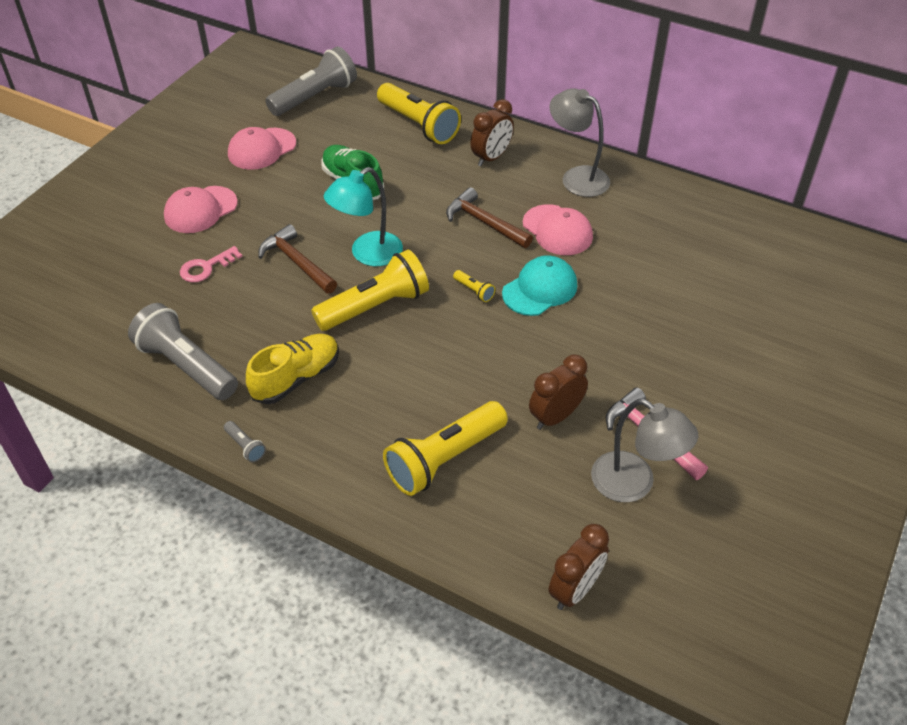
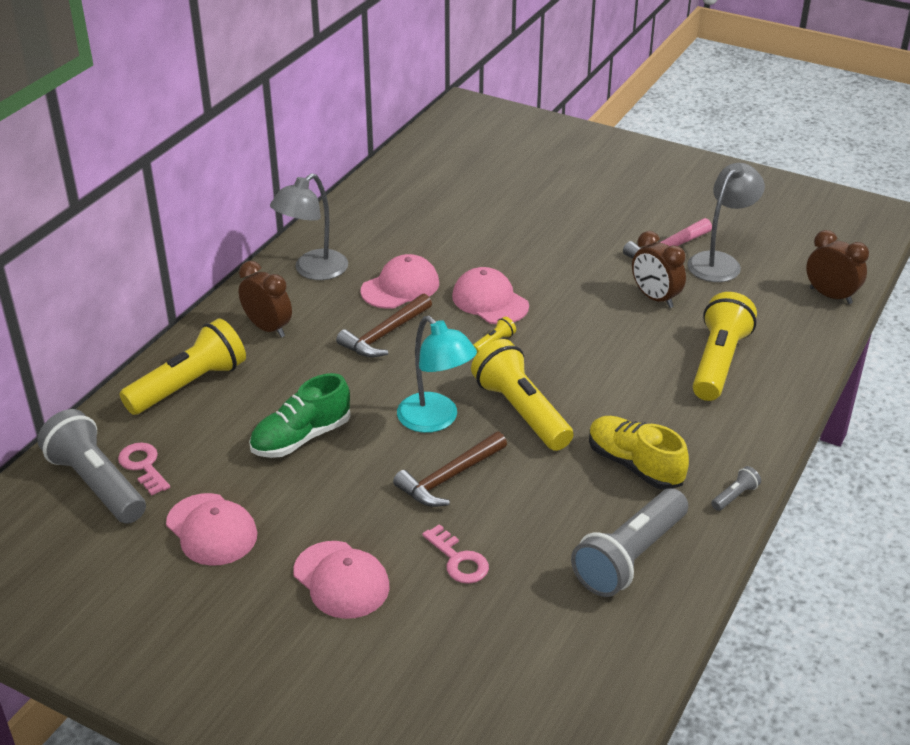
camera: 90 degrees left, 10 degrees down
(330, 114) = (143, 466): none -> pink key
(444, 459) = (718, 362): yellow flashlight -> yellow flashlight turned 120 degrees counterclockwise
(540, 289) = (490, 301): turquoise cap -> pink cap

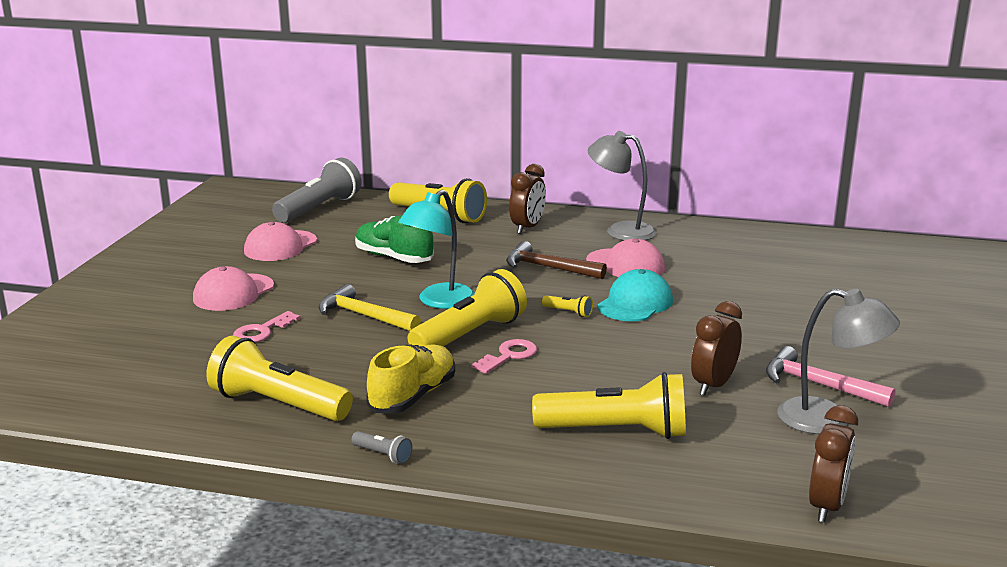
camera: 75 degrees right, 15 degrees down
(143, 466) = (342, 217): pink key -> pink key (509, 356)
(449, 477) = (364, 316): brown hammer -> yellow hammer
(490, 301) = (635, 303): pink cap -> turquoise cap
(629, 557) = (277, 404): grey flashlight -> yellow flashlight

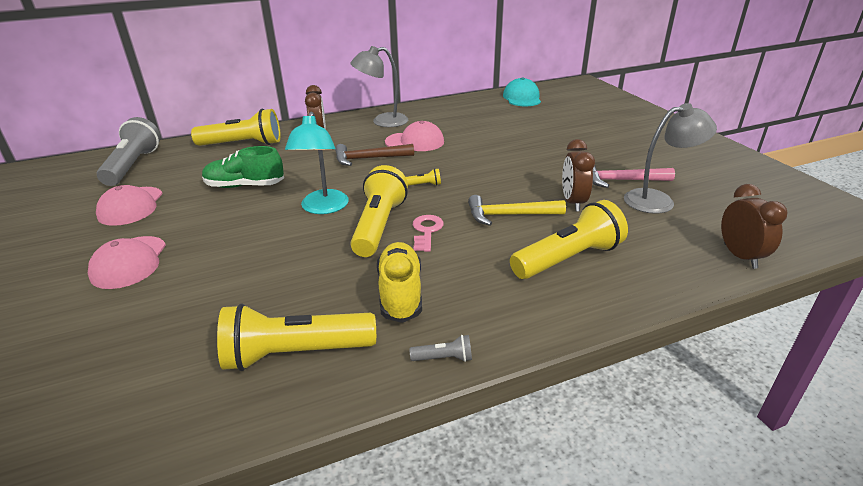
camera: 35 degrees left, 10 degrees up
(262, 331) = (199, 288): pink key -> none
(364, 316) = (277, 240): yellow hammer -> yellow hammer (509, 215)
(635, 303) = (455, 165): turquoise cap -> turquoise cap (522, 98)

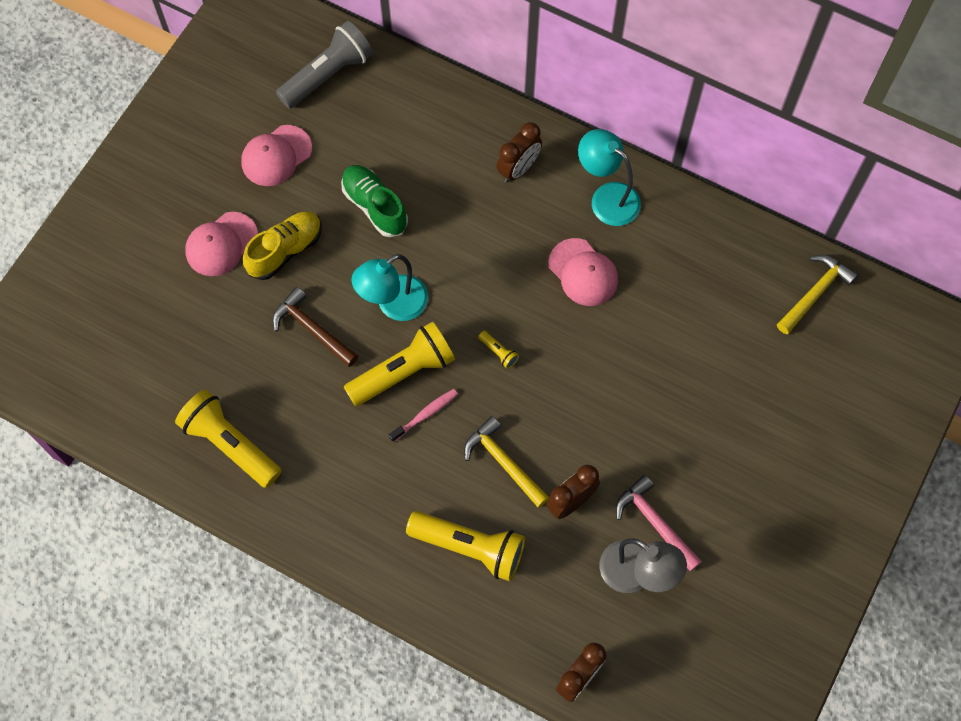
camera: 50 degrees right, 35 degrees up
(243, 144) = (441, 119): yellow flashlight -> none
(369, 158) = (510, 262): brown hammer -> brown hammer (312, 329)
(382, 121) = (607, 197): grey lamp -> turquoise lamp
(400, 293) = (333, 458): yellow shoe -> yellow shoe (285, 250)
(426, 231) = (425, 415): pink key -> pink toothbrush
(444, 358) = (293, 534): grey flashlight -> none
(522, 98) = (815, 293): turquoise cap -> yellow hammer

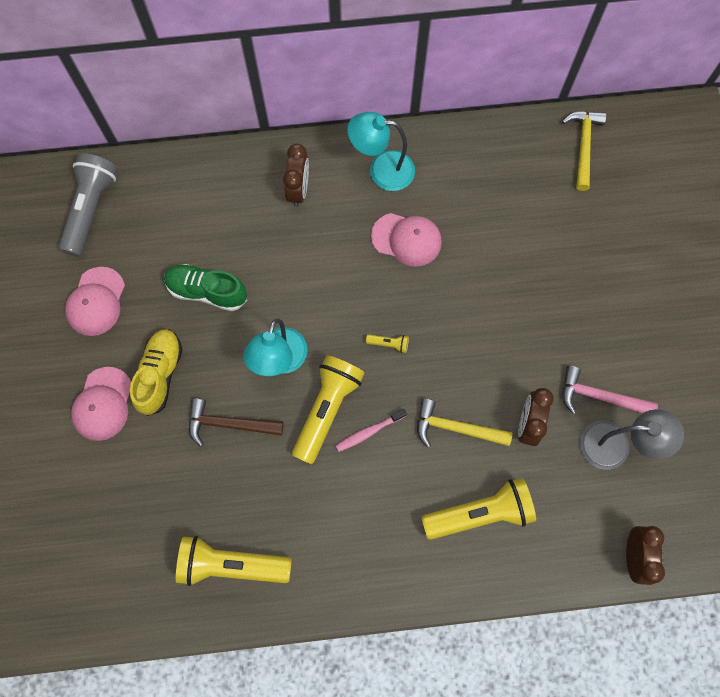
camera: 35 degrees left, 5 degrees up
(425, 415) = (369, 432): pink toothbrush -> pink toothbrush turned 135 degrees counterclockwise

